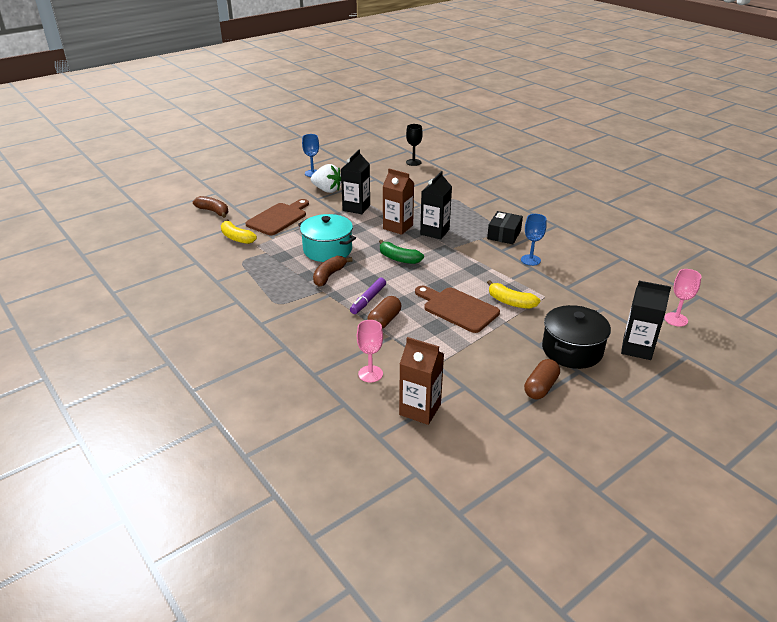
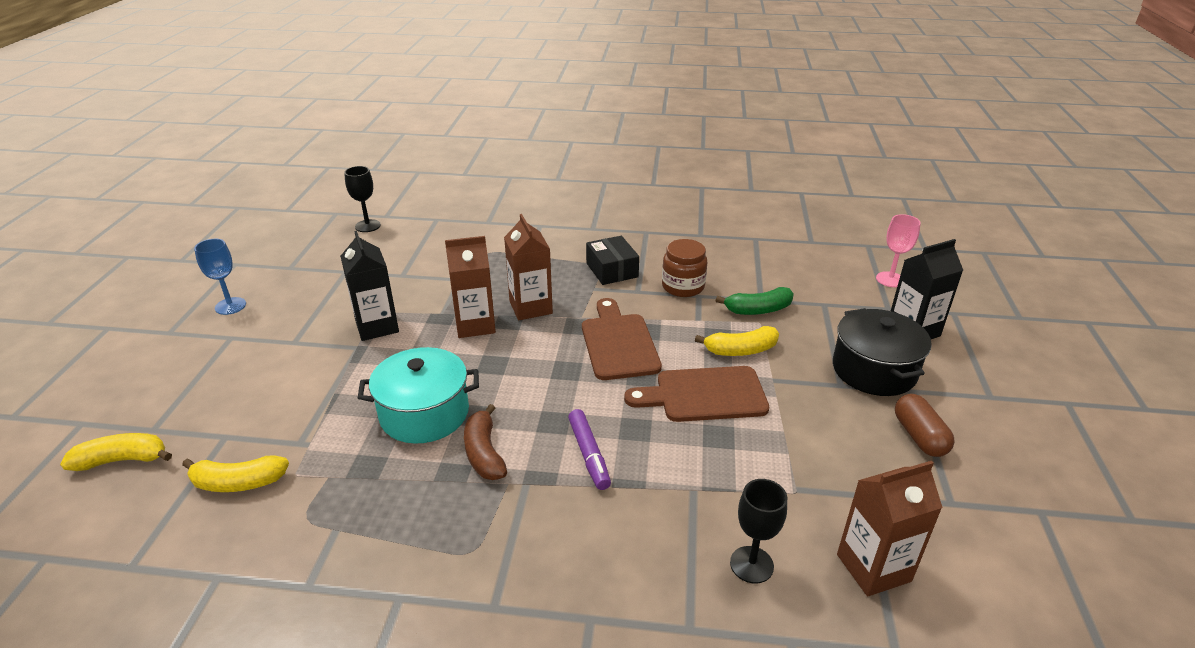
camera: 45 degrees left, 0 degrees up
(213, 211) = (122, 460): brown banana -> yellow banana
(278, 218) = (271, 406): brown cutting board -> brown cutting board (619, 343)
(327, 190) = (292, 321): white strawberry -> none
(370, 374) = (751, 564): pink goblet -> black goblet
(384, 321) = (652, 471): brown capsule -> none
(399, 258) = (540, 369): green banana -> green banana (758, 310)
(434, 232) = (530, 307): black carton -> brown carton
(530, 260) = (683, 286): blue goblet -> brown jar

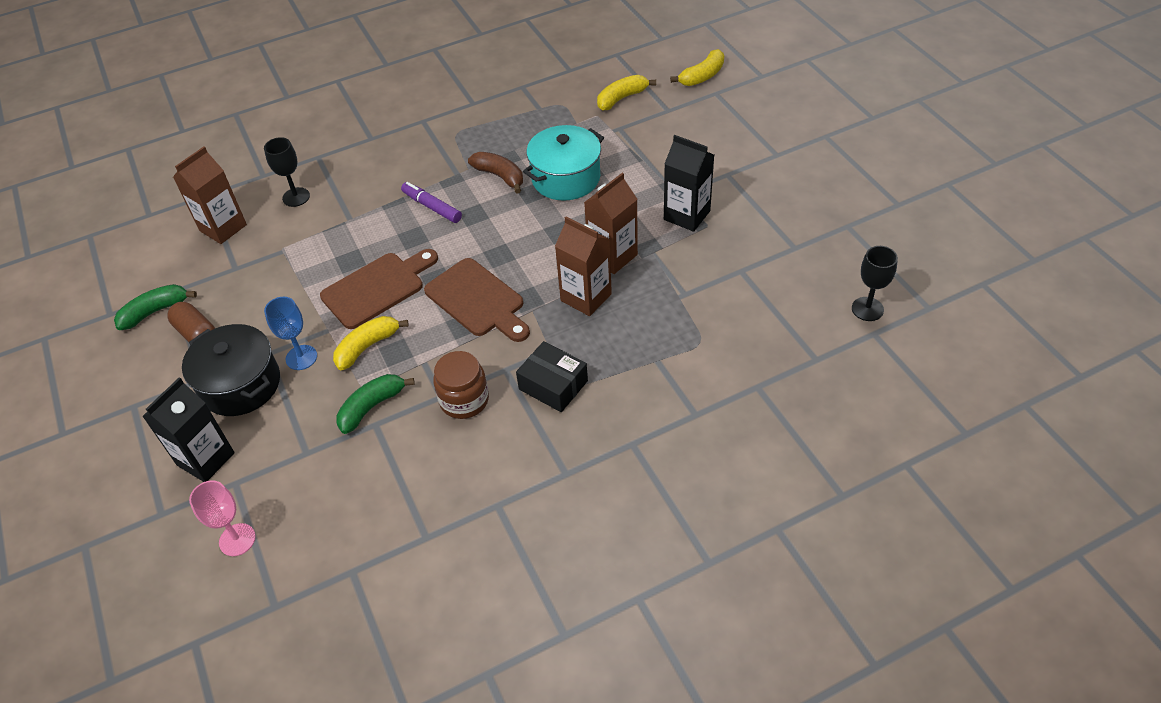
camera: 150 degrees right, 15 degrees up
(230, 306) = (824, 172): blue goblet -> blue goblet (301, 357)
(975, 485) = (155, 312): none -> green banana

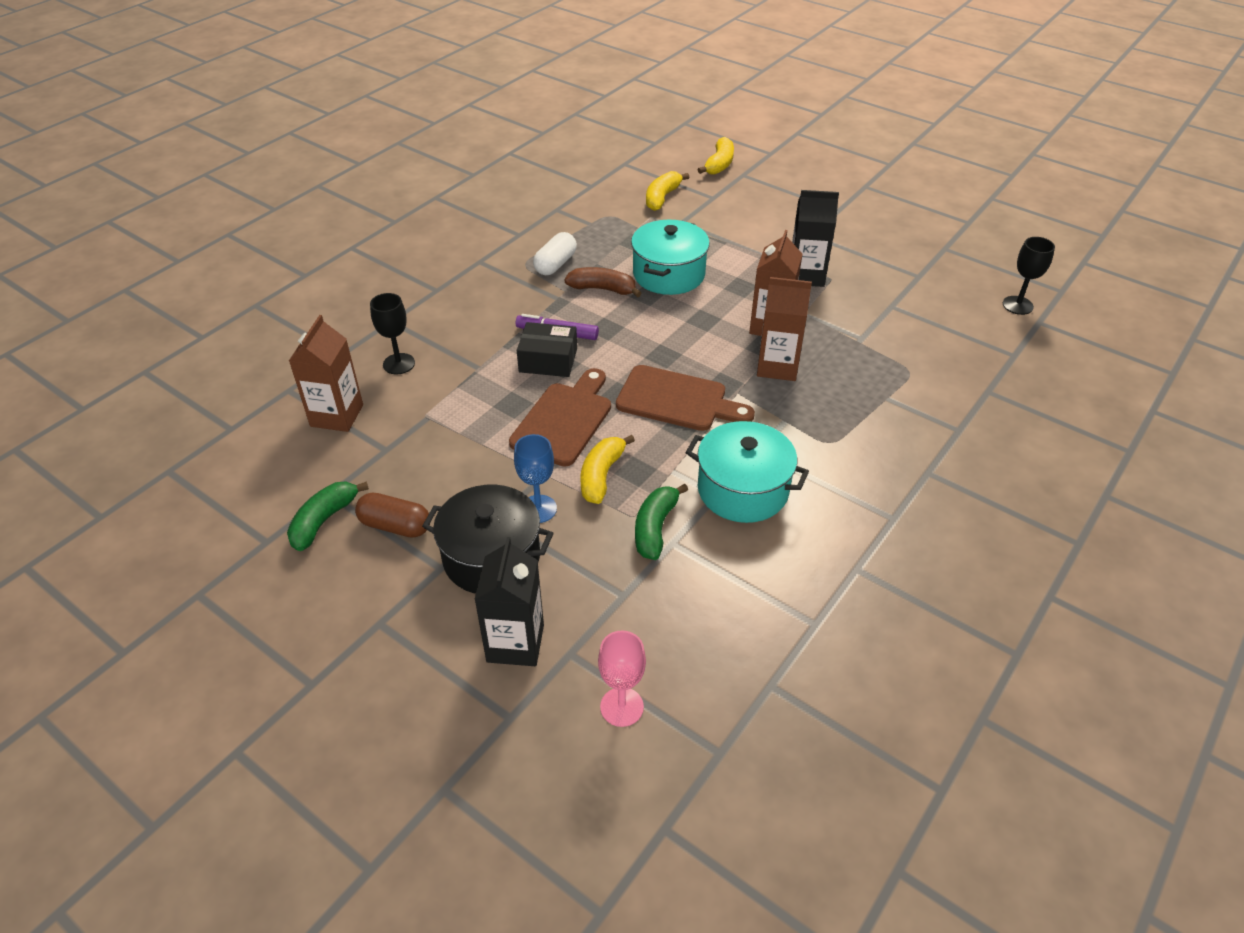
camera: 30 degrees left, 5 degrees down
(464, 400) = (742, 490): brown jar -> turquoise pot
(480, 141) = (555, 264): none -> white capsule
(553, 385) = (814, 448): black box -> black box (548, 360)

